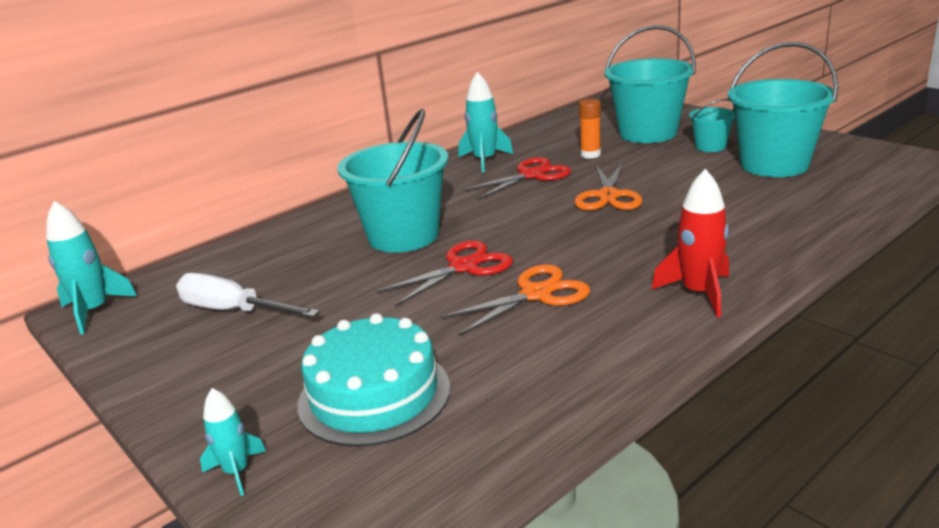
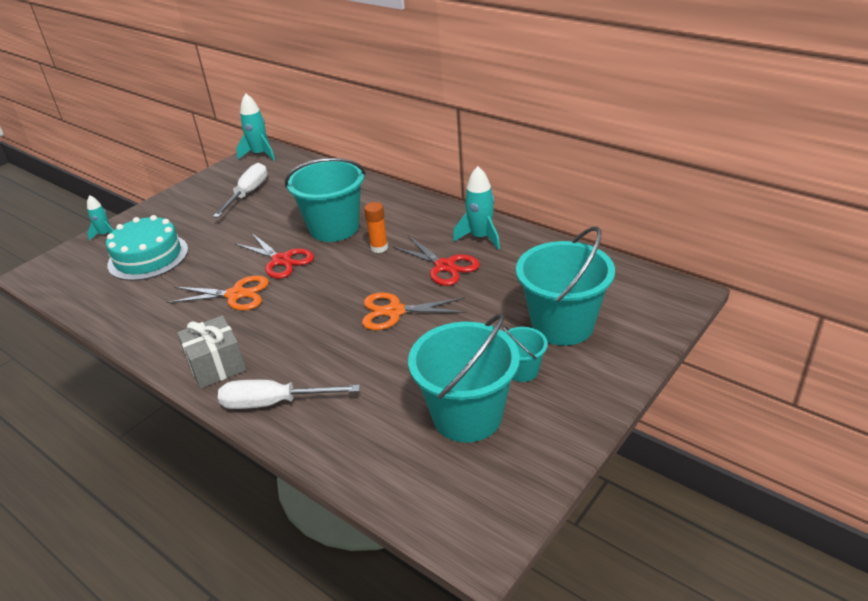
camera: 80 degrees right, 10 degrees up
(536, 294) = (236, 295): orange scissors -> orange scissors turned 45 degrees counterclockwise
(590, 155) = (496, 293): orange glue stick -> orange glue stick (379, 248)
(699, 293) = (216, 365): red rocket -> grey gift
(769, 250) = (274, 403): none -> white screwdriver

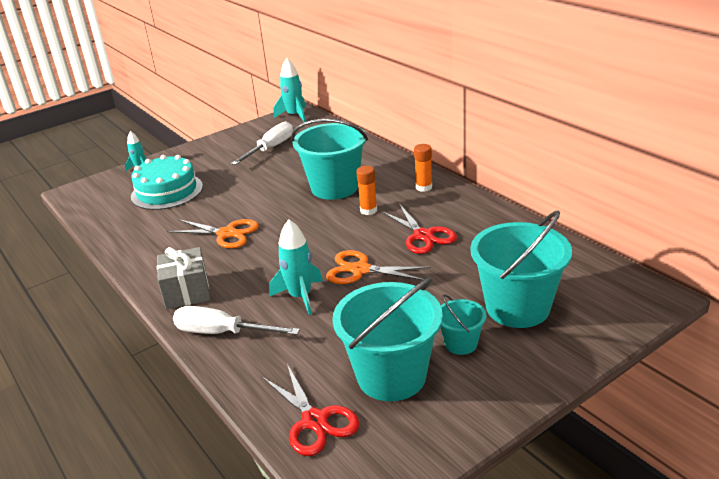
camera: 15 degrees right, 5 degrees down
(281, 260) = (277, 210): red scissors -> red scissors (314, 421)
(426, 215) = (424, 187): none -> orange glue stick
(480, 237) = (468, 214): turquoise rocket -> turquoise rocket (300, 297)

